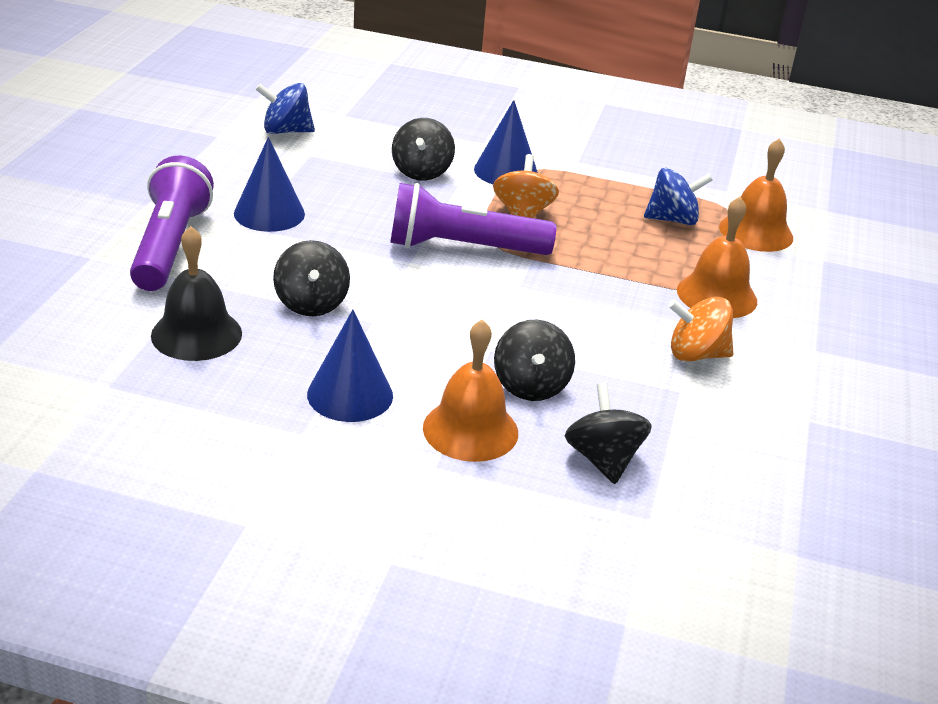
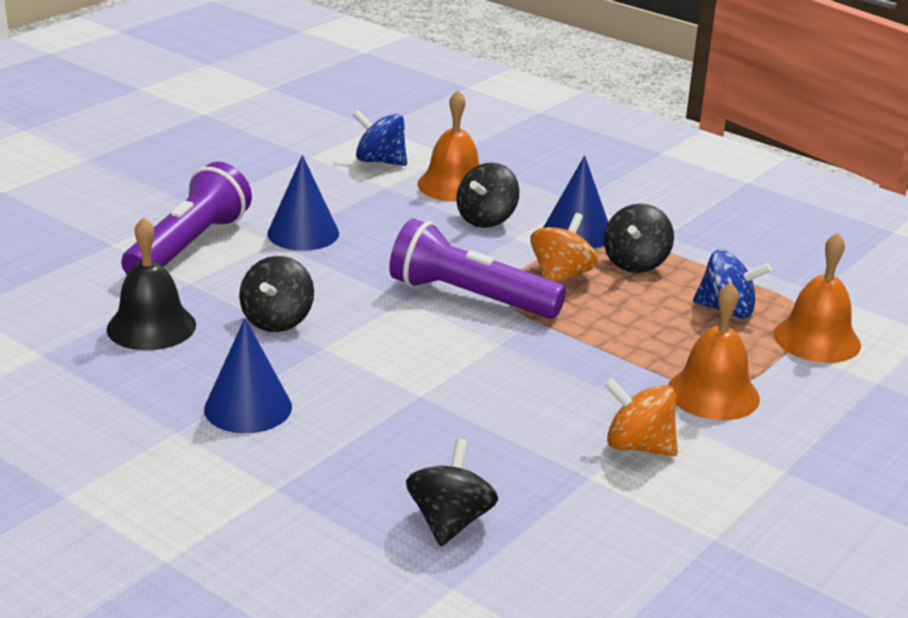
camera: 25 degrees right, 5 degrees down
(470, 430) = (338, 464): orange bell -> orange bell (453, 185)
(530, 386) = (432, 438): black spinning top -> black spinning top (635, 263)

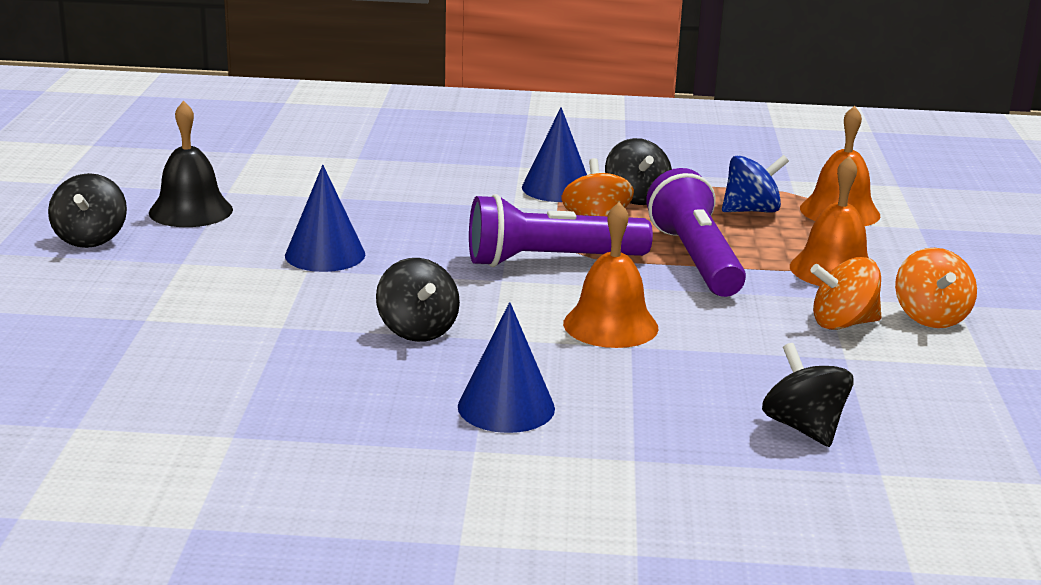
camera: 35 degrees left, 5 degrees down
(151, 326) = (306, 374): black bell -> black bell (191, 211)
(189, 246) = (231, 297): purple flashlight -> purple flashlight (695, 259)
(380, 161) = (301, 179): blue spinning top -> none
(453, 185) = (398, 180): orange bell -> orange bell (610, 325)
(486, 219) = (469, 199): black spinning top -> black spinning top (90, 239)
(734, 473) = (930, 317): none -> orange spinning top

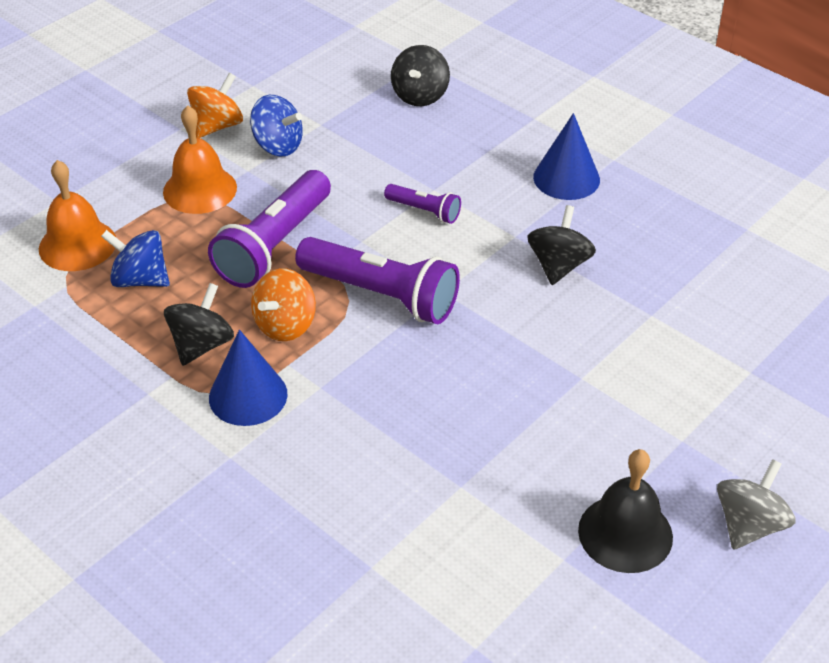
camera: 140 degrees left, 20 degrees up
(90, 239) = (749, 525): black spinning top -> grey spinning top
(325, 255) = (552, 391): blue cone -> none
(610, 325) = (424, 211): orange bell -> purple flashlight
(843, 323) = (277, 146): orange spinning top -> blue spinning top

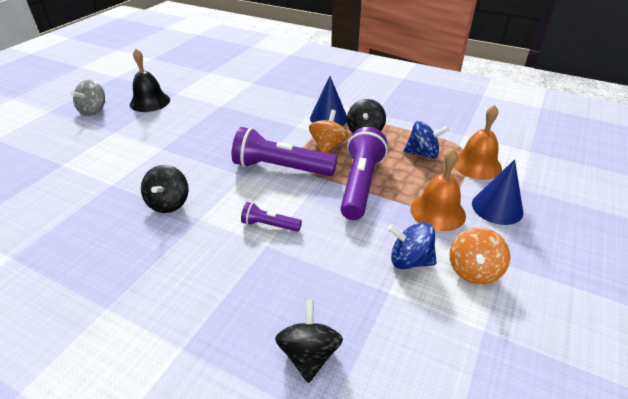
camera: 165 degrees right, 5 degrees down
(566, 178) = (155, 277): blue cone -> blue cone (497, 207)

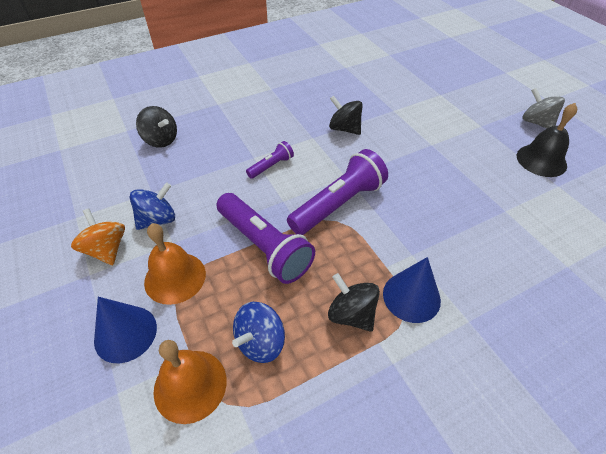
camera: 125 degrees right, 10 degrees up
(328, 146) = (348, 259): orange spinning top -> none

